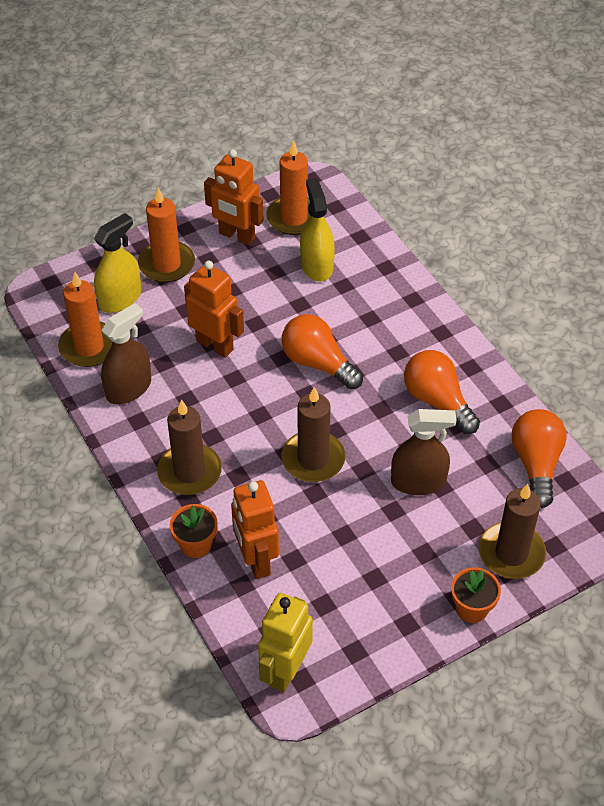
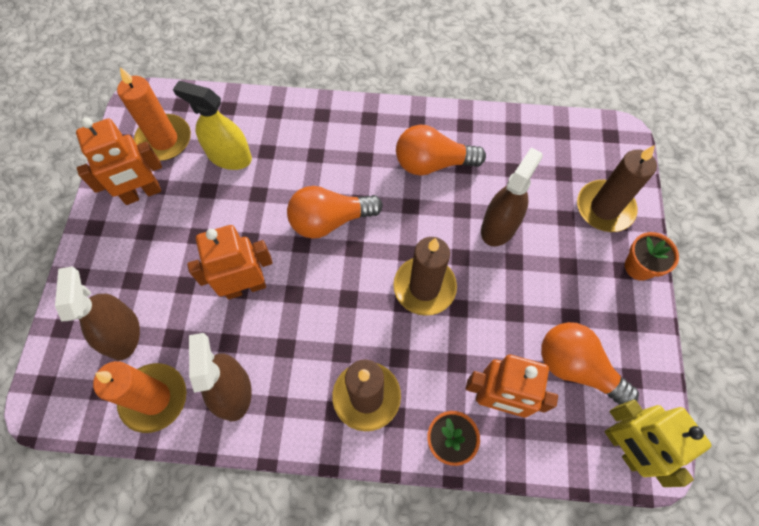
camera: 55 degrees left, 15 degrees up
(120, 298) = (122, 334): yellow spray bottle -> brown spray bottle
(166, 264) = (120, 268): orange candle -> none
(536, 464) = (535, 140): orange light bulb -> orange light bulb (576, 367)

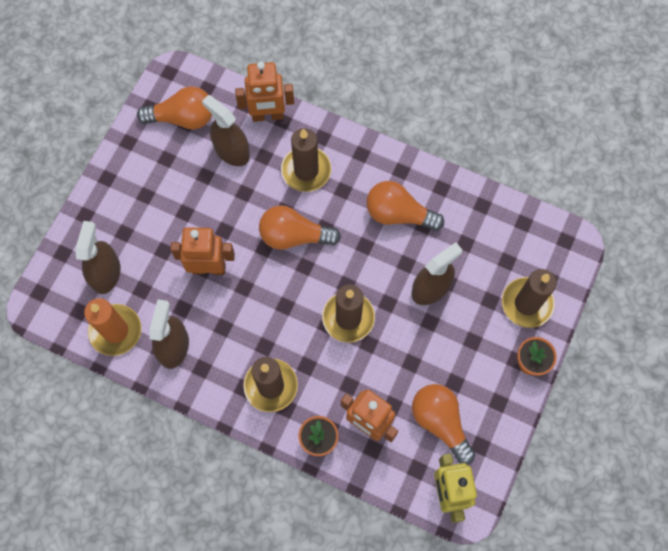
camera: 20 degrees right, 5 degrees up
(142, 193) = (152, 161): orange robot -> orange robot (268, 116)
(164, 140) = (183, 118): orange candle -> orange light bulb
(229, 156) = (231, 151): yellow spray bottle -> brown spray bottle
(317, 151) = (306, 170): none -> brown candle

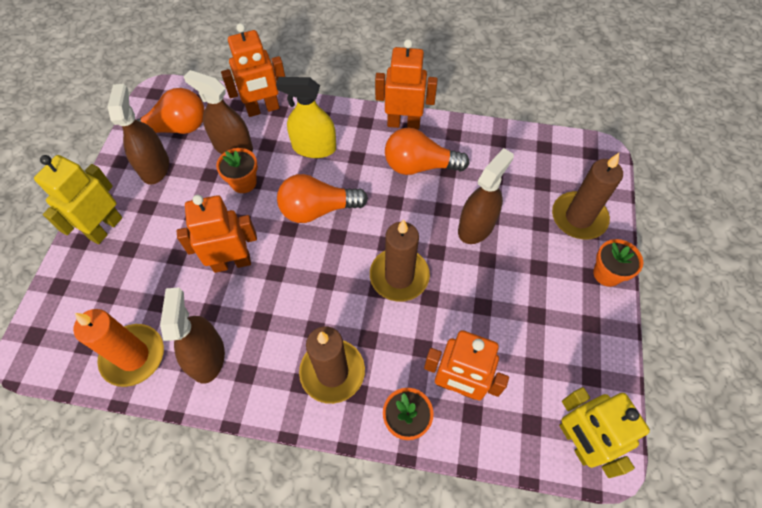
camera: 15 degrees left, 10 degrees down
(106, 273) = (113, 295): brown spray bottle -> brown spray bottle (154, 167)
(107, 207) = (105, 228): none -> yellow robot
(234, 192) = (243, 182): none -> orange flower pot
(306, 170) = (314, 147): brown candle -> yellow spray bottle
(397, 164) = (403, 123): none -> orange robot
(440, 422) = (537, 362): orange light bulb -> none

